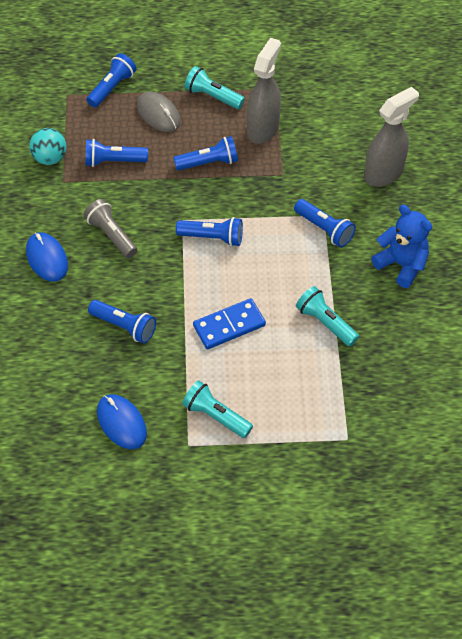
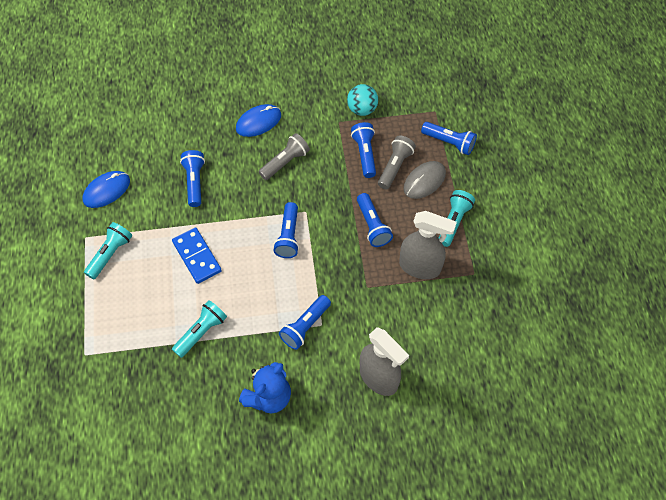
camera: 85 degrees right, 5 degrees up
(124, 326) = (194, 182): blue flashlight -> blue flashlight turned 150 degrees clockwise
(135, 136) = (395, 167): none -> grey flashlight

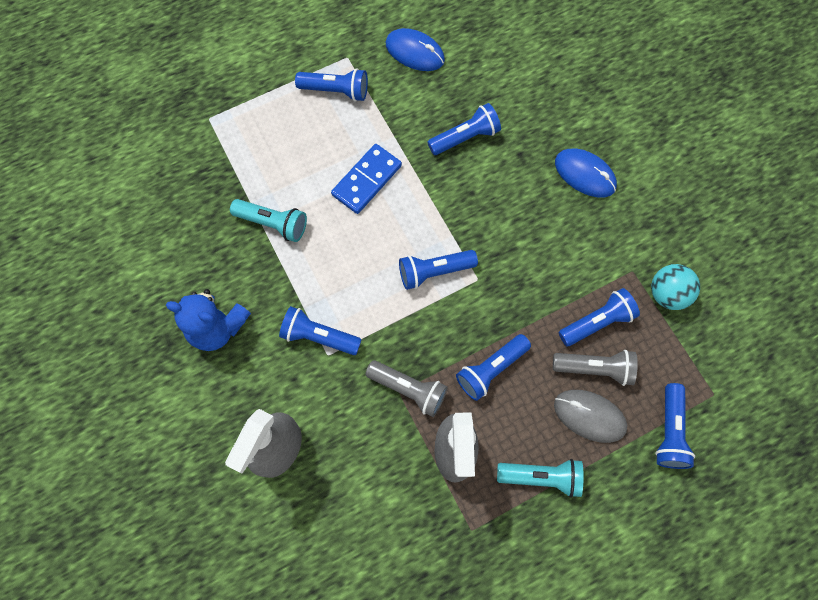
camera: 70 degrees right, 10 degrees up
(110, 254) = (336, 91): turquoise flashlight -> blue flashlight
(285, 162) = (539, 228): grey flashlight -> grey flashlight (409, 389)

